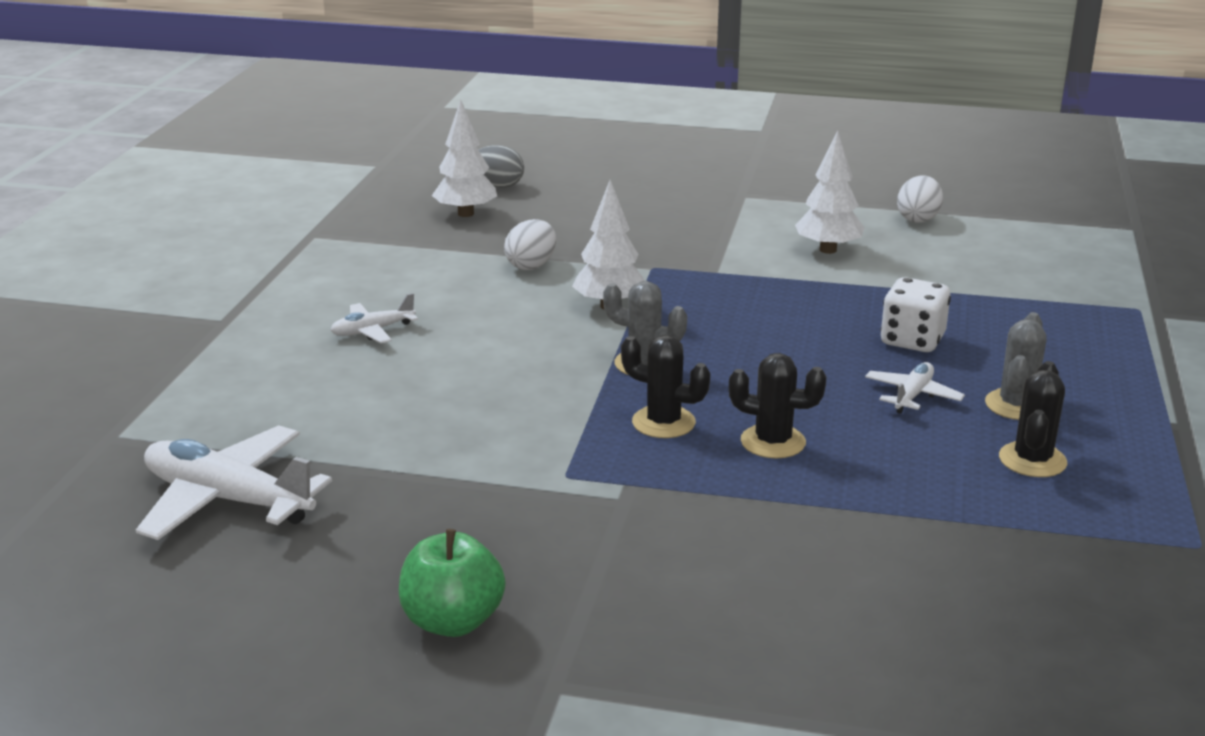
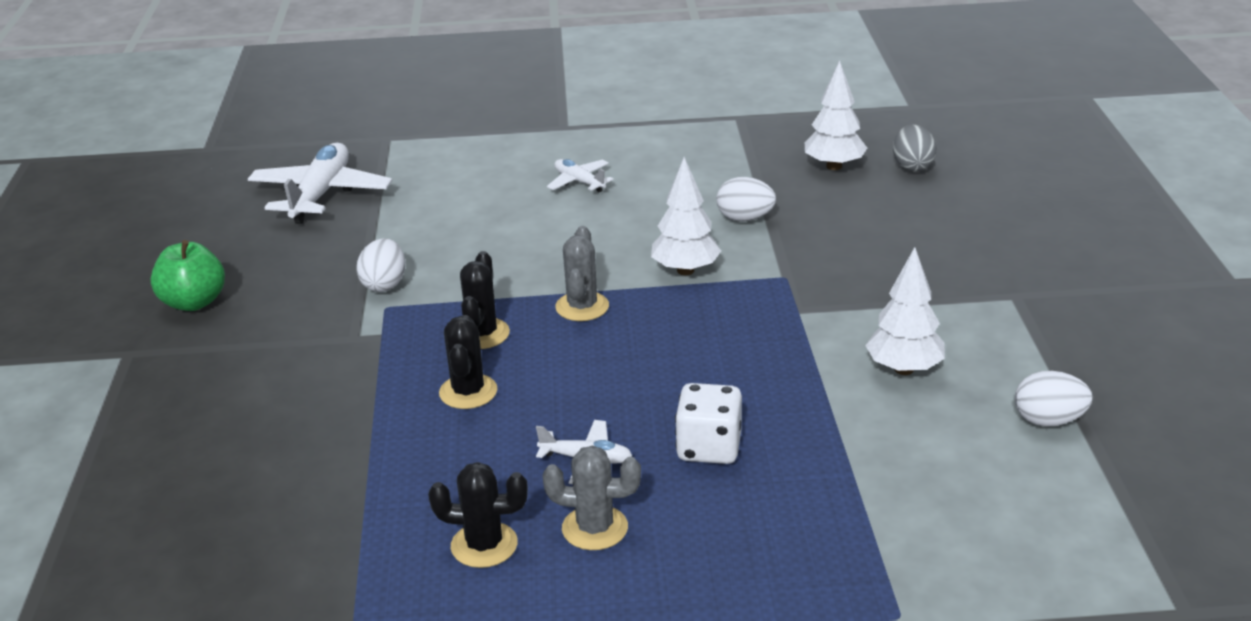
camera: 75 degrees right, 5 degrees up
(513, 472) = (384, 284): none -> white egg

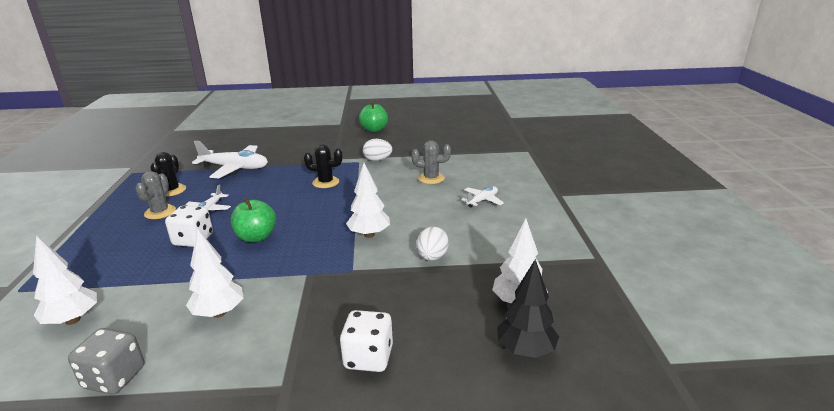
camera: 90 degrees right, 5 degrees down
(321, 194) = (465, 141): white plane -> white plane (235, 168)
(468, 392) = (279, 182): black cactus -> none
(582, 307) = (340, 205): grey cactus -> grey cactus (431, 178)
(696, 377) = (256, 237): none -> green apple
(912, 166) = (525, 350): grey egg -> black tree
(952, 250) = (368, 357): none -> white dice
(956, 507) = (72, 320): none -> white tree
(1048, 421) = (114, 378): white egg -> grey dice

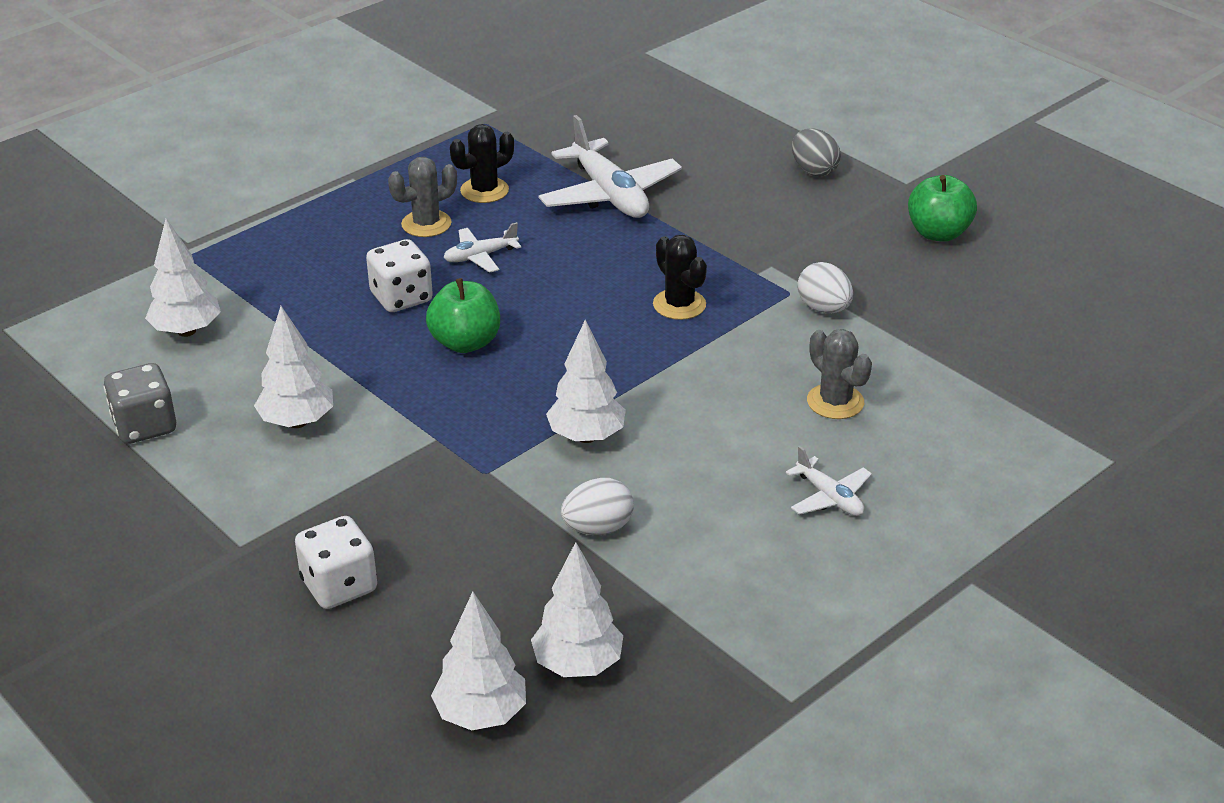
camera: 50 degrees right, 10 degrees up
(303, 132) = (814, 170): none -> grey egg
(482, 200) = (829, 497): white plane -> white plane turned 45 degrees clockwise
(525, 350) = (481, 714): black tree -> white tree

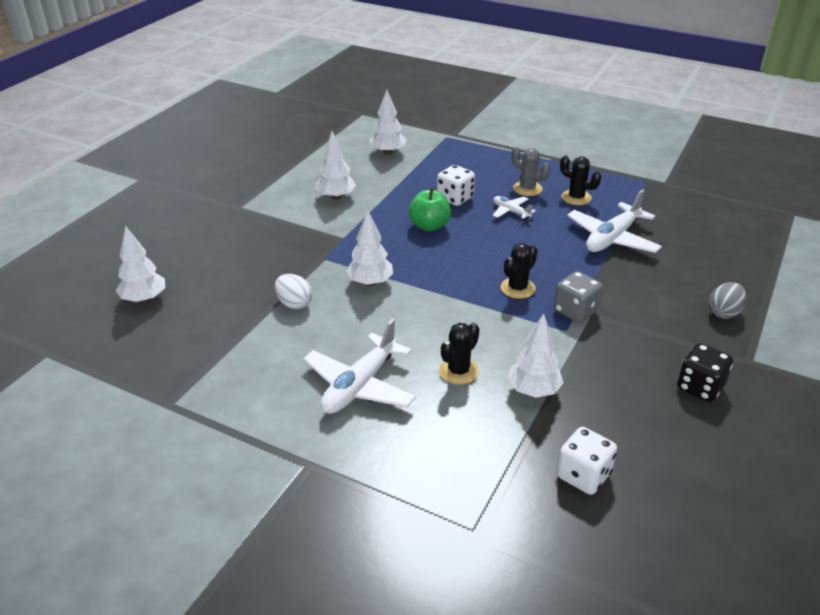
camera: 70 degrees right, 0 degrees up
(145, 426) = (313, 162): grey dice -> grey dice (575, 311)
(339, 586) = (223, 238): white dice -> white dice (583, 475)
(578, 665) = (185, 321): white tree -> white tree (533, 391)
(823, 308) = (558, 347): white egg -> none
(829, 497) = (360, 386): white plane -> white plane, size x1.93
(835, 402) = (458, 371): grey cactus -> black cactus
(938, 233) = (700, 387): green apple -> black dice

